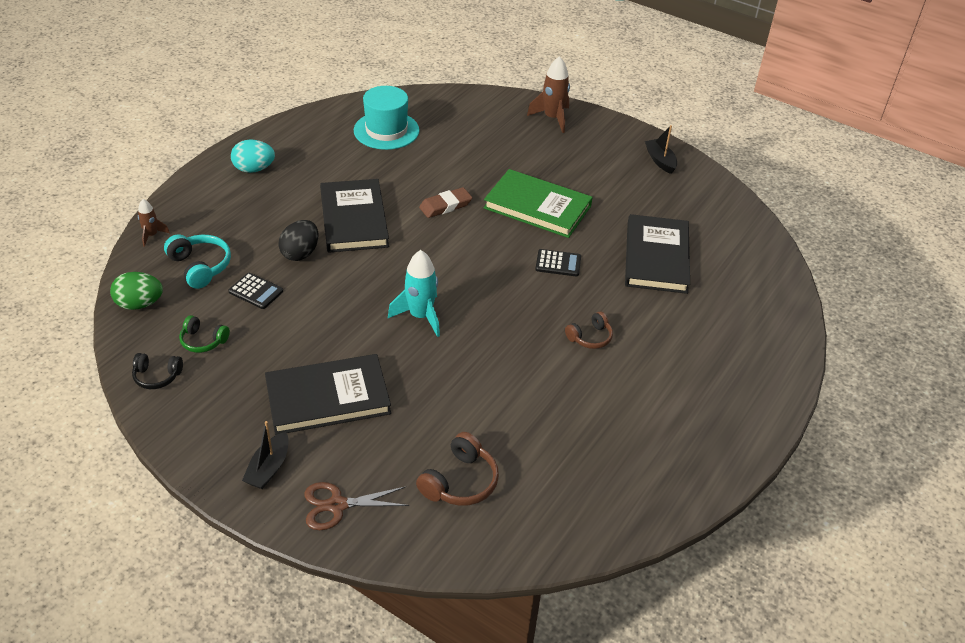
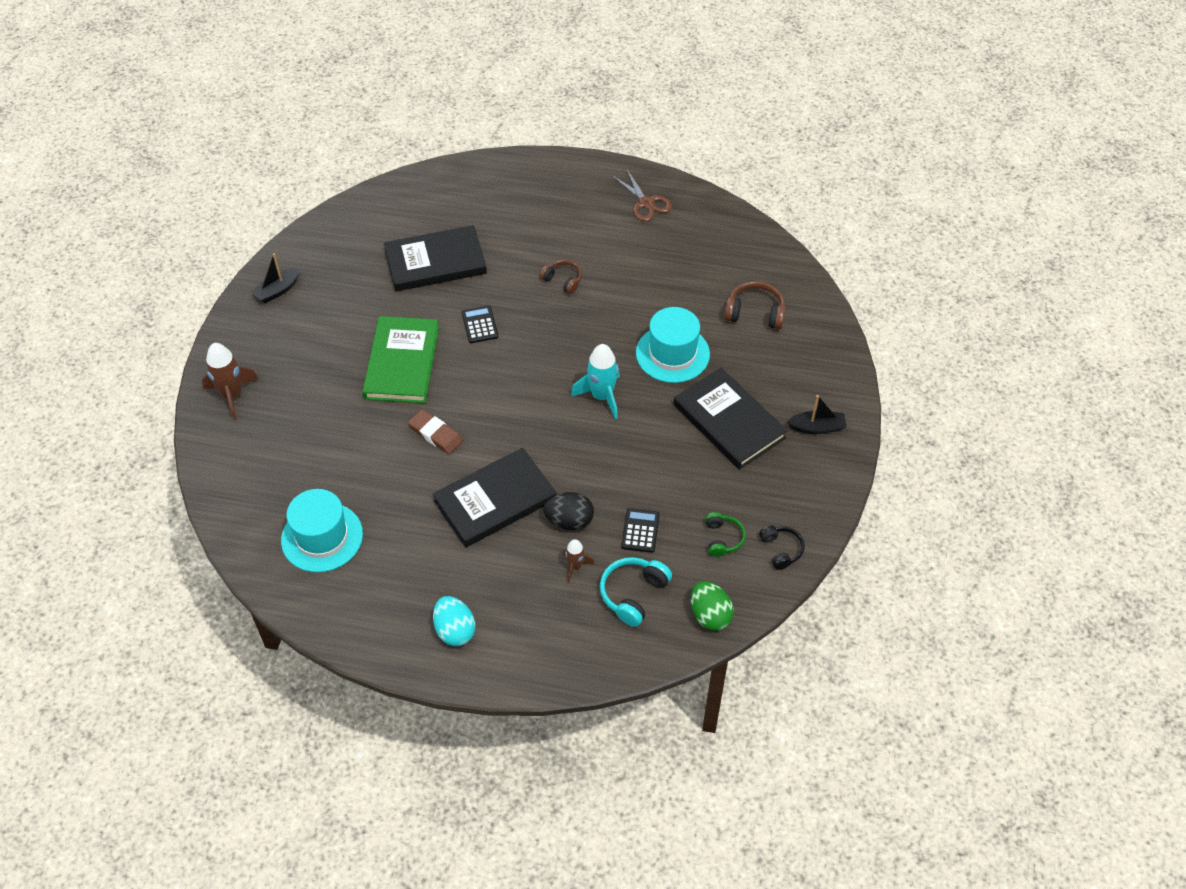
camera: 110 degrees left, 10 degrees up
(151, 235) = (612, 664): brown rocket -> brown rocket (575, 566)
(337, 505) = (820, 373): brown scissors -> brown scissors (646, 203)
(442, 387) = (672, 354): none -> turquoise hat

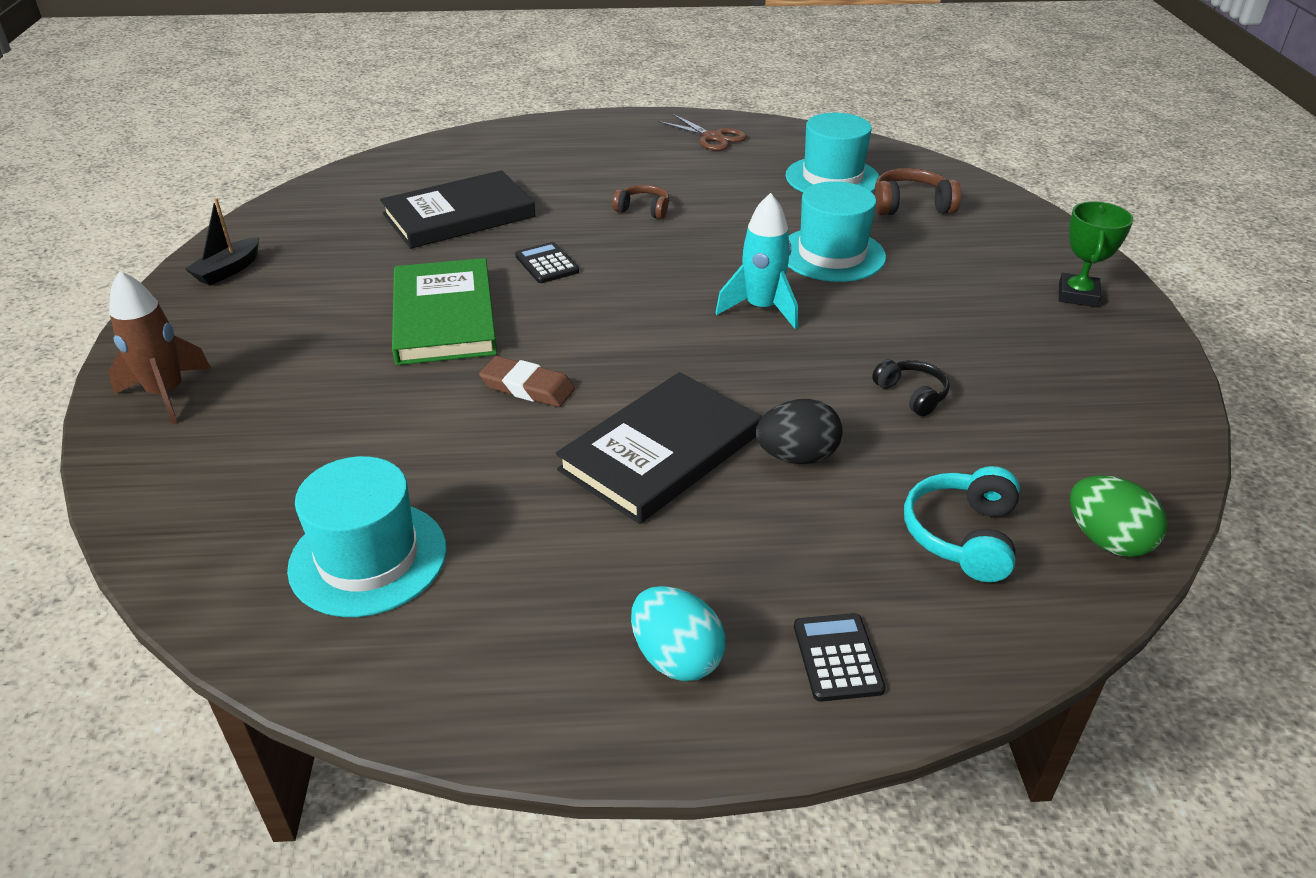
camera: 15 degrees left, 15 degrees down
(575, 566) = (842, 515): brown rocket -> none
(640, 531) = (916, 449): black calculator -> black calculator (837, 657)
(713, 270) = (832, 178): none -> turquoise hat
(723, 538) = (1048, 436): green headphones -> none
(729, 421) = (956, 307): black book -> none
(781, 550) = (1144, 434): black headphones -> black headphones (912, 394)
(817, 427) = (1077, 295): black boat -> green trophy

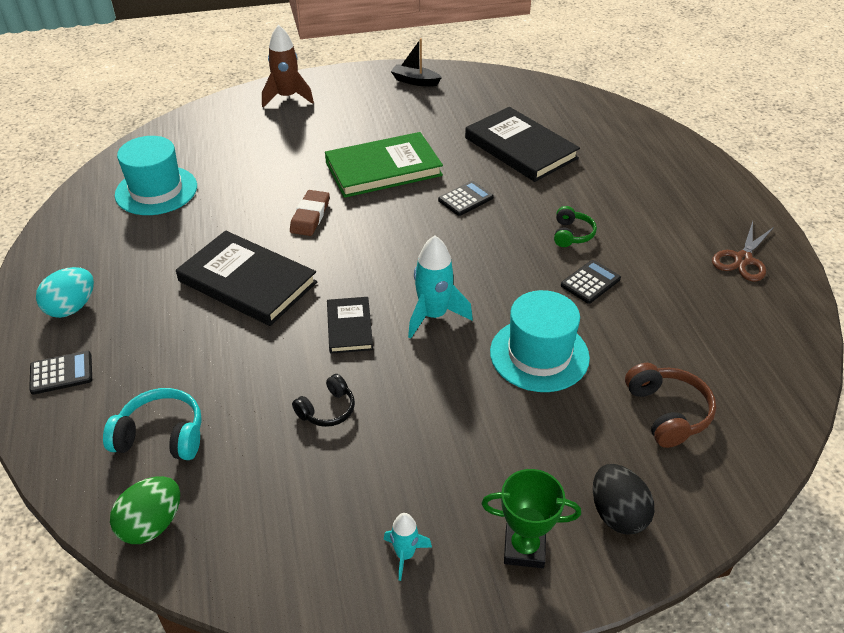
camera: 80 degrees right, 5 degrees up
(643, 210) = (572, 234): brown headphones -> green headphones
(726, 212) = (590, 282): none -> black calculator
(772, 369) = (349, 327): none -> black book
(796, 457) = (245, 346): black egg -> black egg (617, 514)
(832, 178) = (700, 349): turquoise hat -> none
(1101, 359) = (405, 554): none -> turquoise rocket

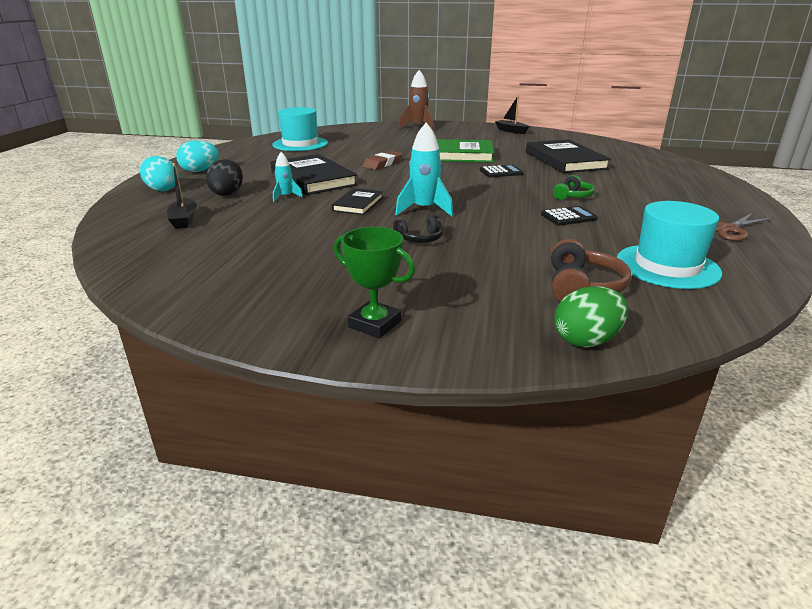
camera: 25 degrees right, 15 degrees down
(61, 373) = (162, 189): black calculator -> turquoise egg
(152, 524) = (129, 250): green egg -> green egg (586, 340)
(161, 436) = (184, 220): turquoise headphones -> black boat
(327, 410) = (301, 231): black headphones -> black headphones (420, 239)
(405, 554) = (275, 303): turquoise rocket -> turquoise rocket (286, 197)
(539, 354) = (490, 239): turquoise hat -> turquoise hat (667, 266)
(617, 514) = (480, 327): black egg -> black egg (227, 193)

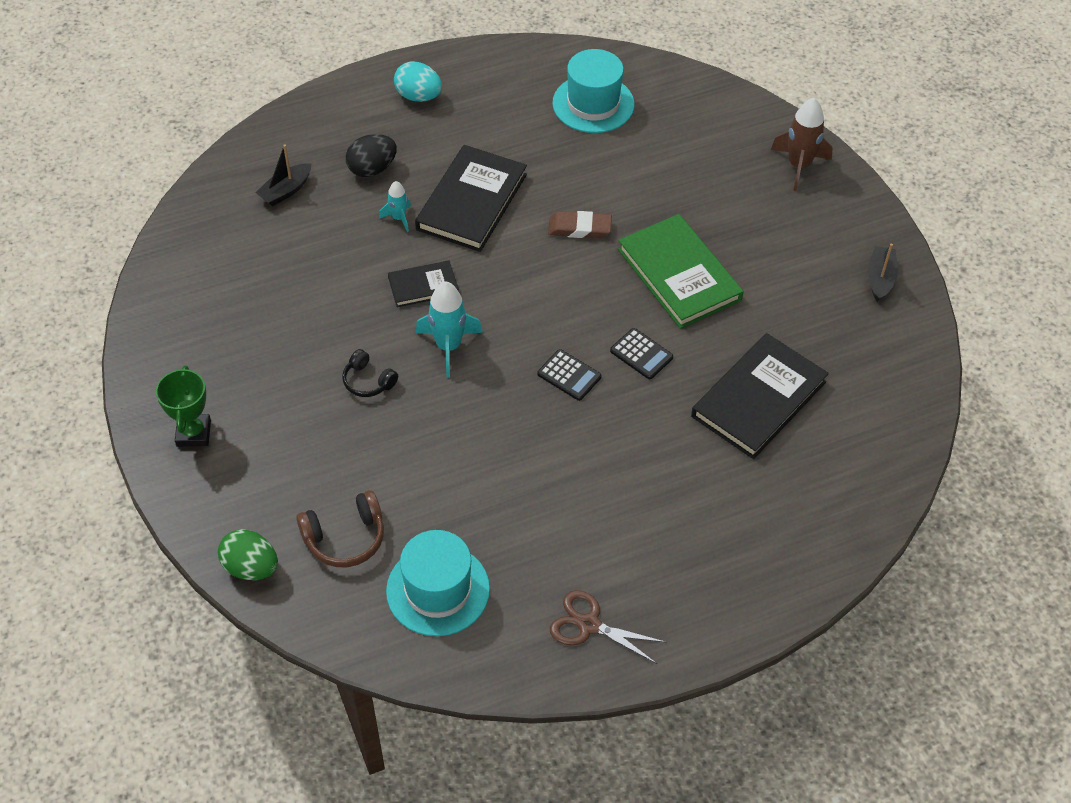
camera: 55 degrees right, 25 degrees up
(162, 189) = (343, 114): turquoise egg -> none
(568, 217) = (521, 474): black calculator -> black calculator (569, 375)
(573, 196) = (599, 456): green headphones -> none

